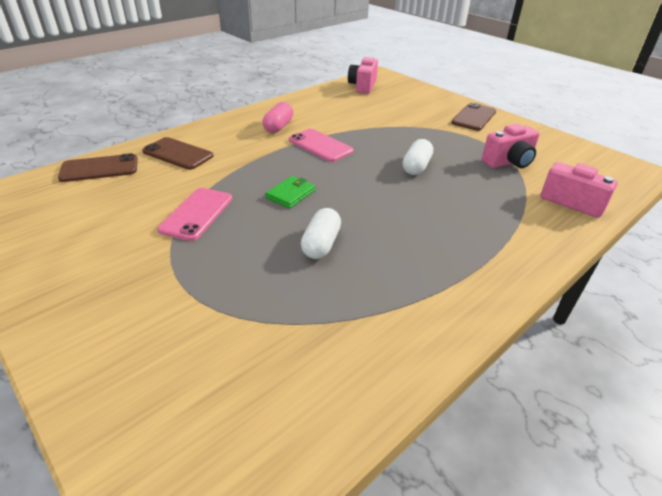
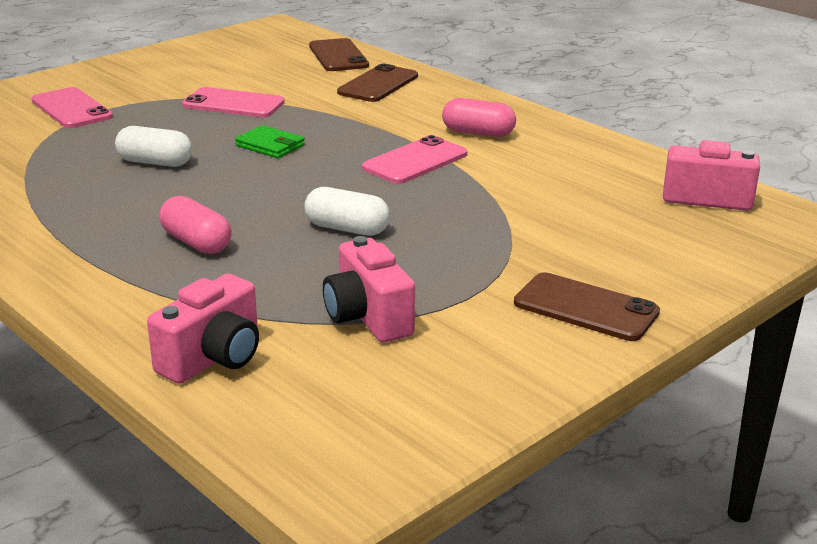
camera: 90 degrees right, 10 degrees down
(175, 314) = (71, 109): none -> pink phone
(450, 215) = (196, 243): none -> pink capsule

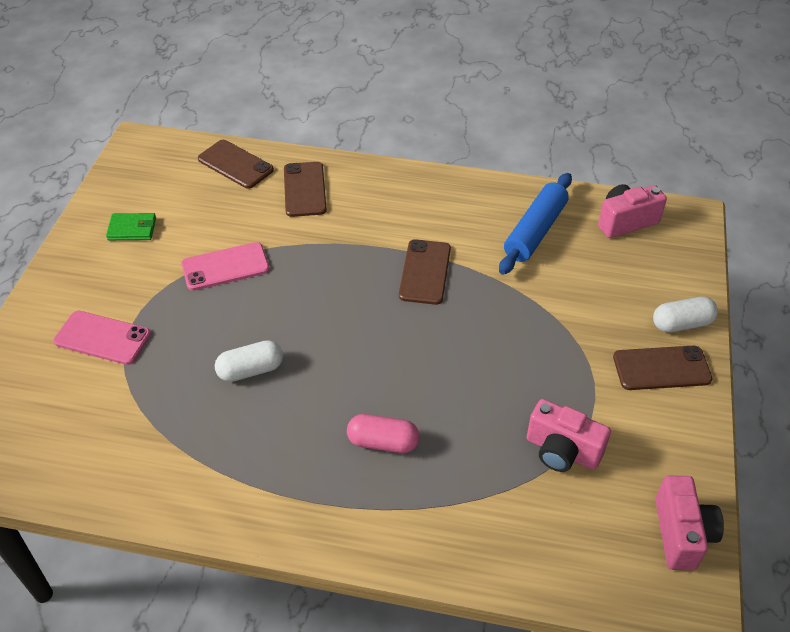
camera: 35 degrees left, 20 degrees up
(213, 358) = (519, 546): pink camera -> pink camera (681, 534)
(270, 146) = (310, 305): green wallet -> green wallet (132, 229)
(347, 229) = (460, 371): white capsule -> white capsule (681, 324)
(415, 161) = (425, 272): pink phone -> brown phone
(478, 133) = (431, 218): pink capsule -> none
(581, 173) = (535, 231): none -> blue rolling pin

